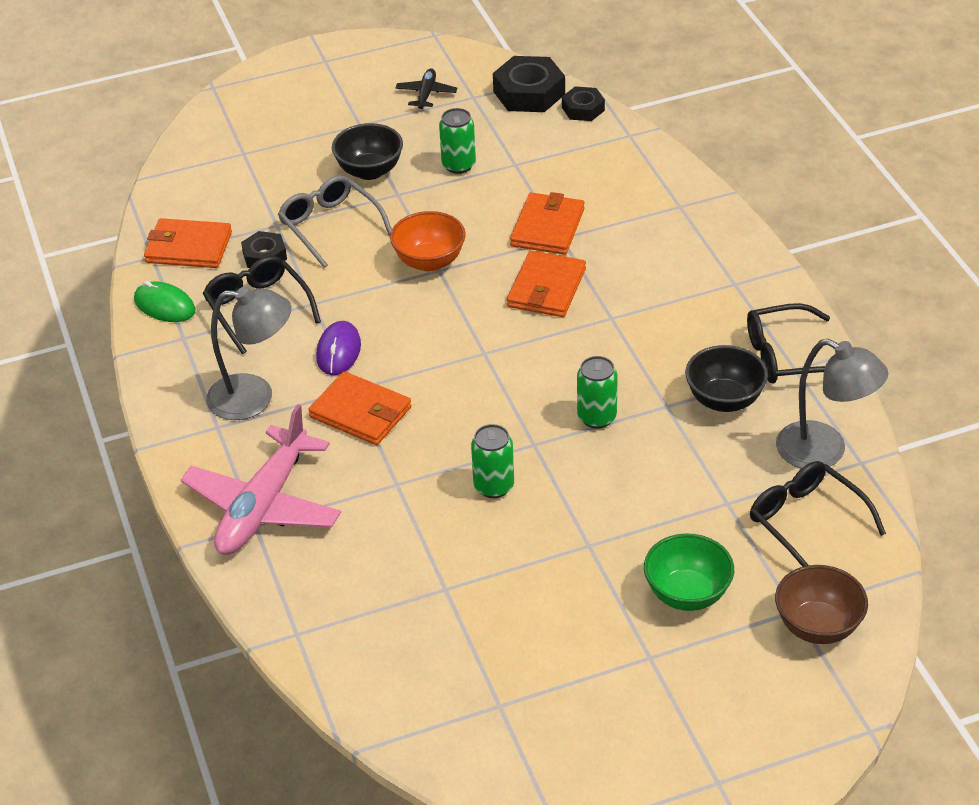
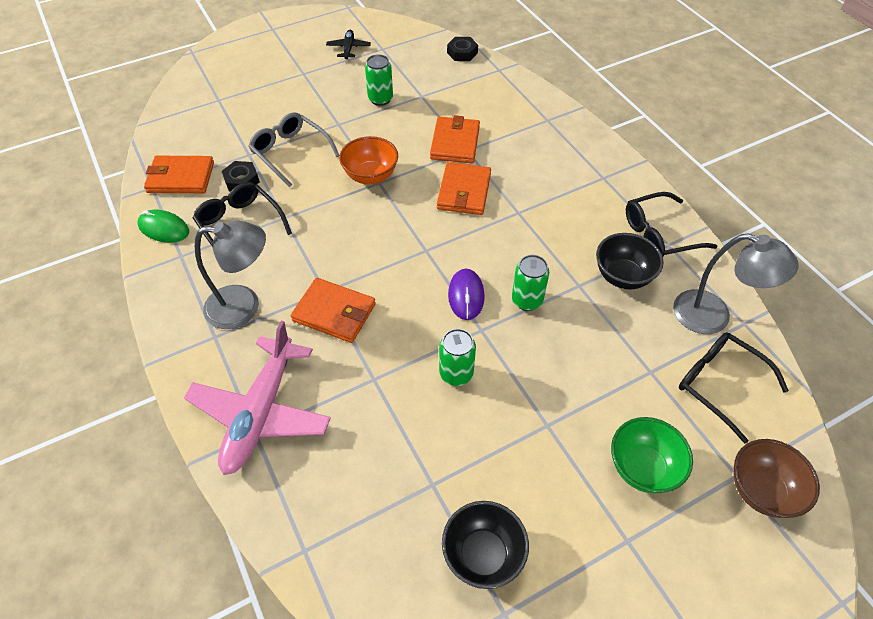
camera: 10 degrees left, 10 degrees up
(338, 351) = (309, 258): purple mouse -> purple mouse (466, 296)
(369, 171) = (315, 107): black bowl -> black bowl (483, 554)
(529, 93) = (421, 43): black nut -> none

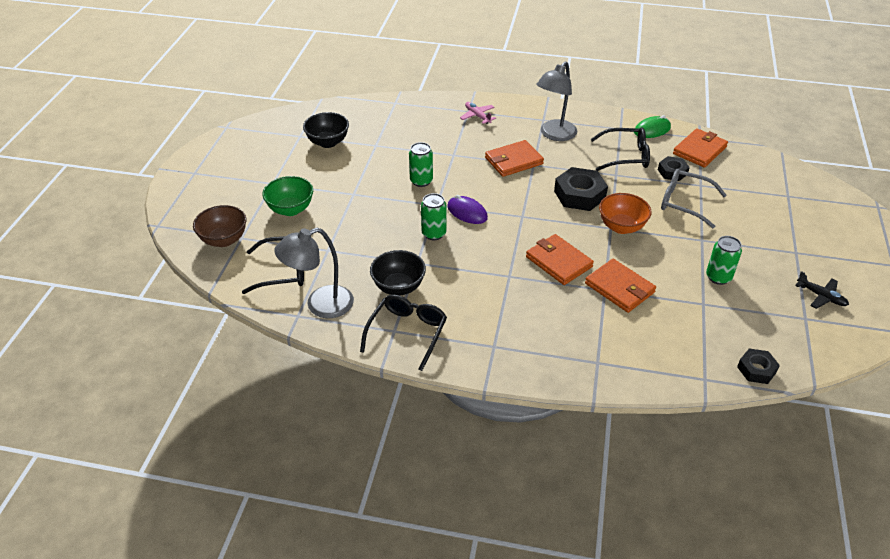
camera: 130 degrees right, 10 degrees down
(261, 413) = (477, 116): pink plane -> pink plane, size x0.46
(290, 153) = (685, 203): grey glasses -> grey glasses turned 150 degrees counterclockwise
(347, 226) = (579, 195): none -> black nut

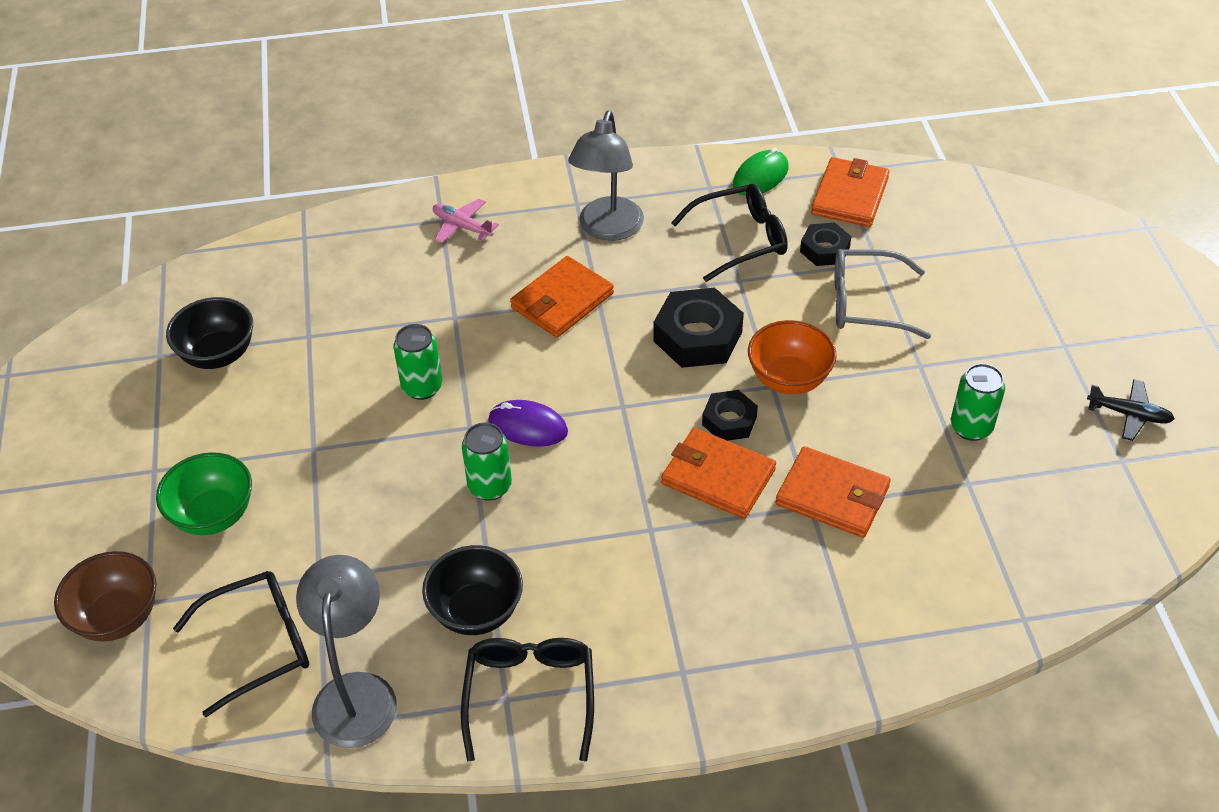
camera: 20 degrees left, 5 degrees up
(320, 305) = (356, 692): grey lamp -> grey lamp turned 135 degrees clockwise
(756, 369) = (1089, 576): black nut -> black nut (729, 421)

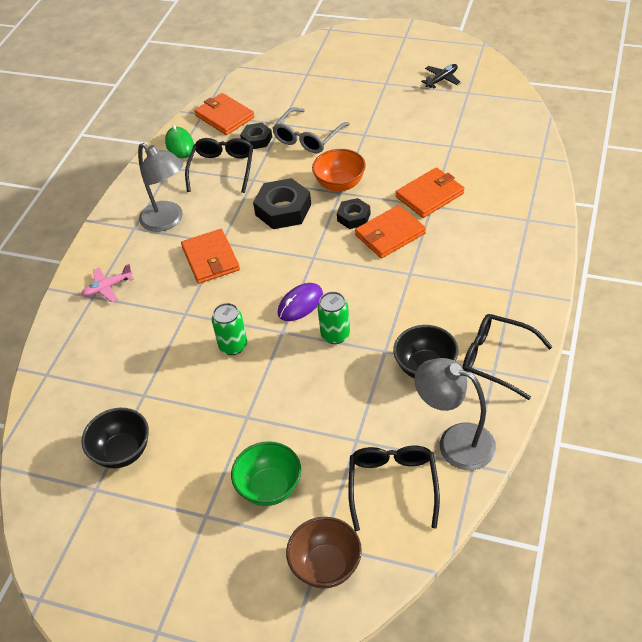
camera: 60 degrees left, 0 degrees up
(971, 427) = (416, 132): green can -> none

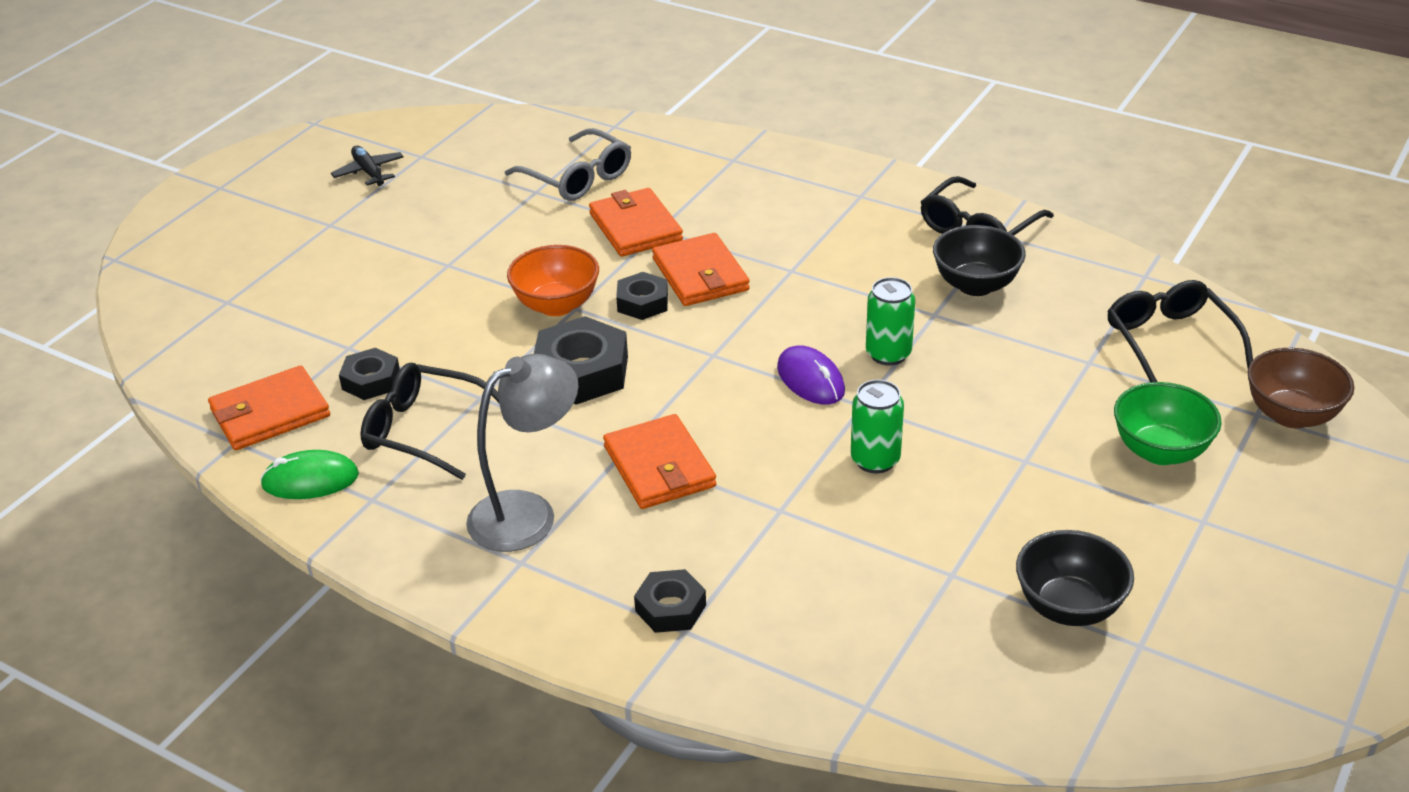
camera: 80 degrees left, 10 degrees down
(107, 287) = (670, 608): pink plane -> black nut
(211, 259) = (659, 467): orange wallet -> orange wallet turned 75 degrees clockwise
(308, 138) = (411, 322): grey glasses -> grey glasses (577, 177)
(393, 486) = (1170, 342): black glasses -> black glasses turned 60 degrees clockwise
(455, 442) = (1107, 283): grey lamp -> none

